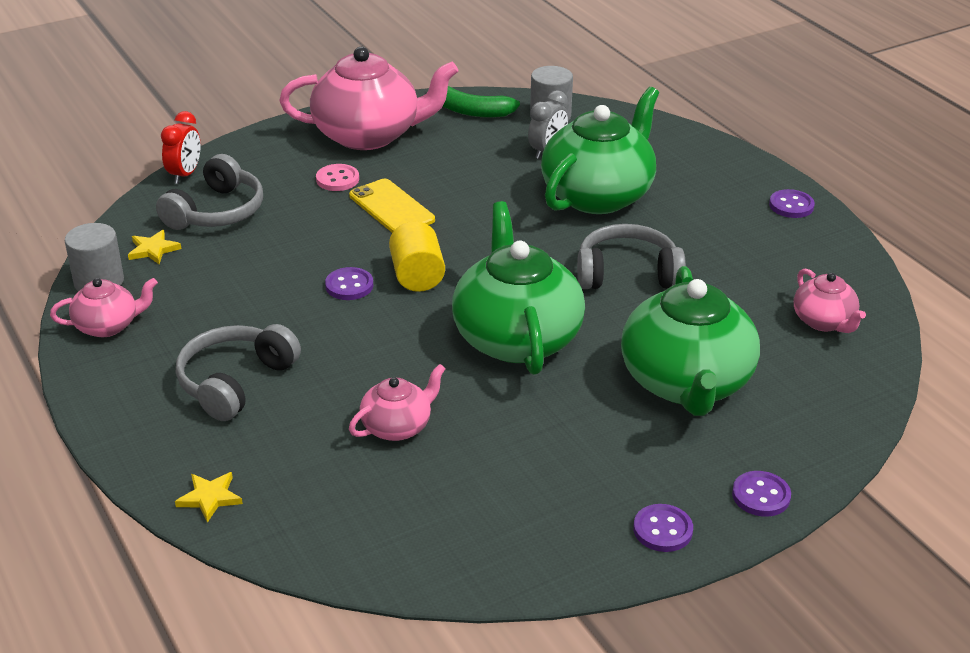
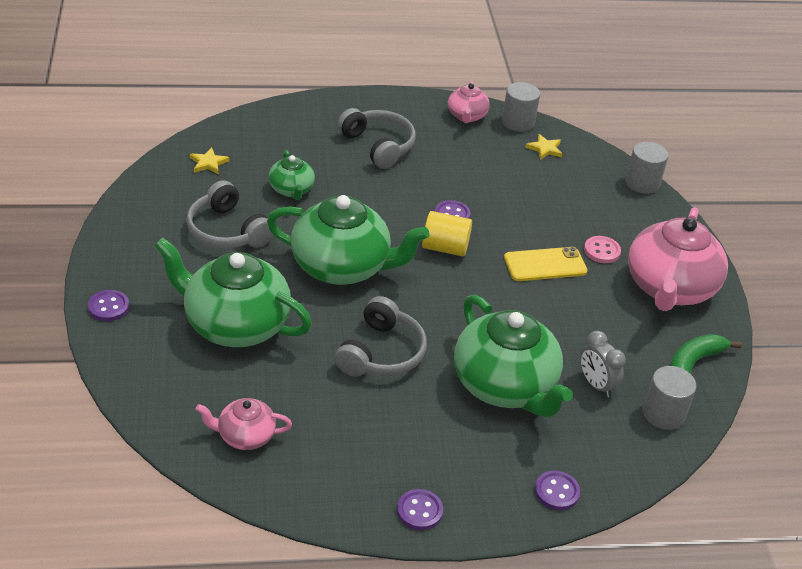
camera: 110 degrees right, 5 degrees up
(185, 175) = (642, 183): red clock -> grey cylinder
(210, 498) = (285, 115): yellow star -> yellow star (208, 163)
(216, 212) = (581, 184): grey headphones -> grey headphones (227, 231)
(397, 426) = (291, 190): pink teapot -> green teapot
(662, 530) = (121, 254): purple button -> purple button (556, 492)

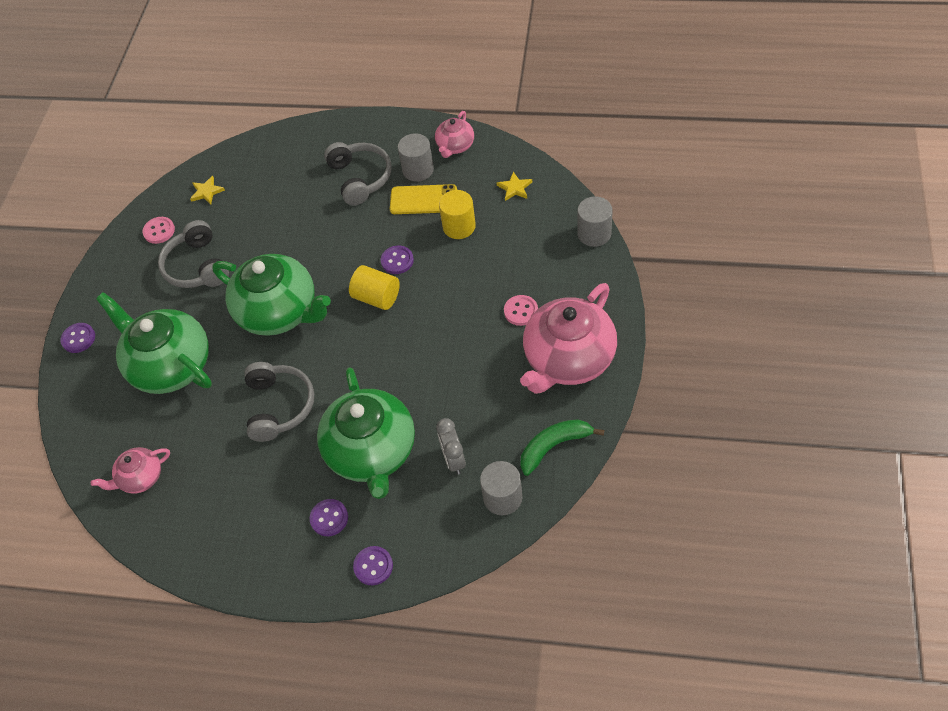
camera: 25 degrees right, 15 degrees up
(166, 201) = (159, 231): none -> pink button
(245, 436) = (140, 477): pink teapot -> pink teapot turned 45 degrees counterclockwise
(291, 190) = (266, 225): green teapot -> none
(381, 353) = (279, 406): grey headphones -> grey headphones turned 45 degrees counterclockwise
(419, 511) = (251, 569): purple button -> purple button (329, 518)
(503, 183) = (459, 226): none -> yellow cylinder
(518, 122) = (501, 155): grey cylinder -> grey cylinder (418, 170)
(545, 265) = (460, 323): yellow phone -> yellow phone (423, 200)

